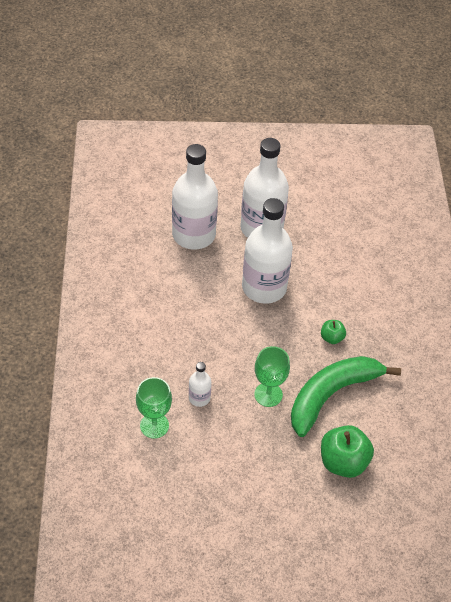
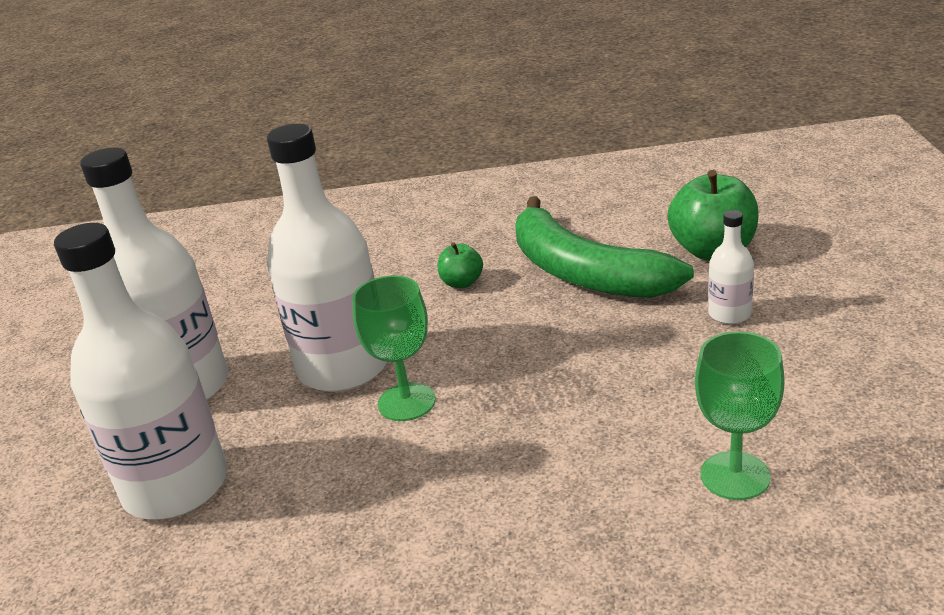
camera: 85 degrees left, 20 degrees down
(199, 398) = (638, 419): white bottle -> white bottle (729, 314)
(268, 394) = (603, 335): green goblet -> green goblet (406, 402)

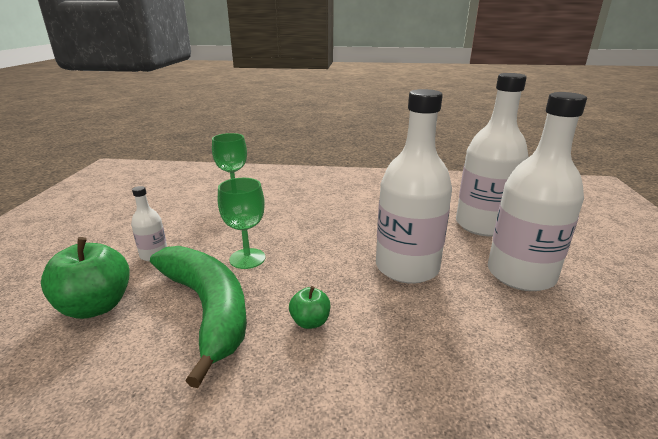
camera: 175 degrees left, 5 degrees down
(406, 402) = (365, 241): green goblet -> green goblet (247, 258)

